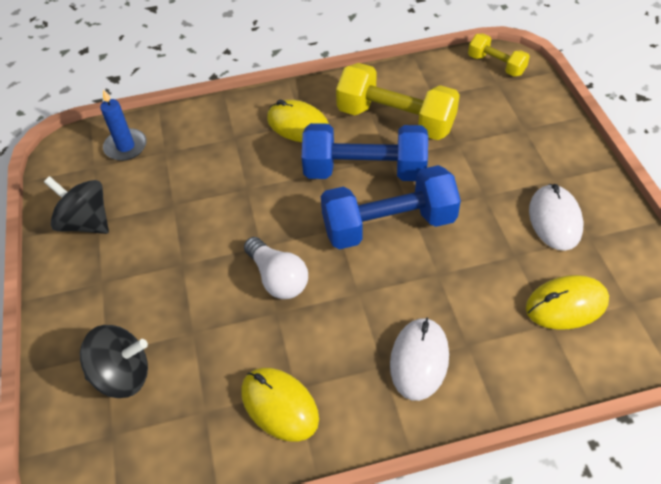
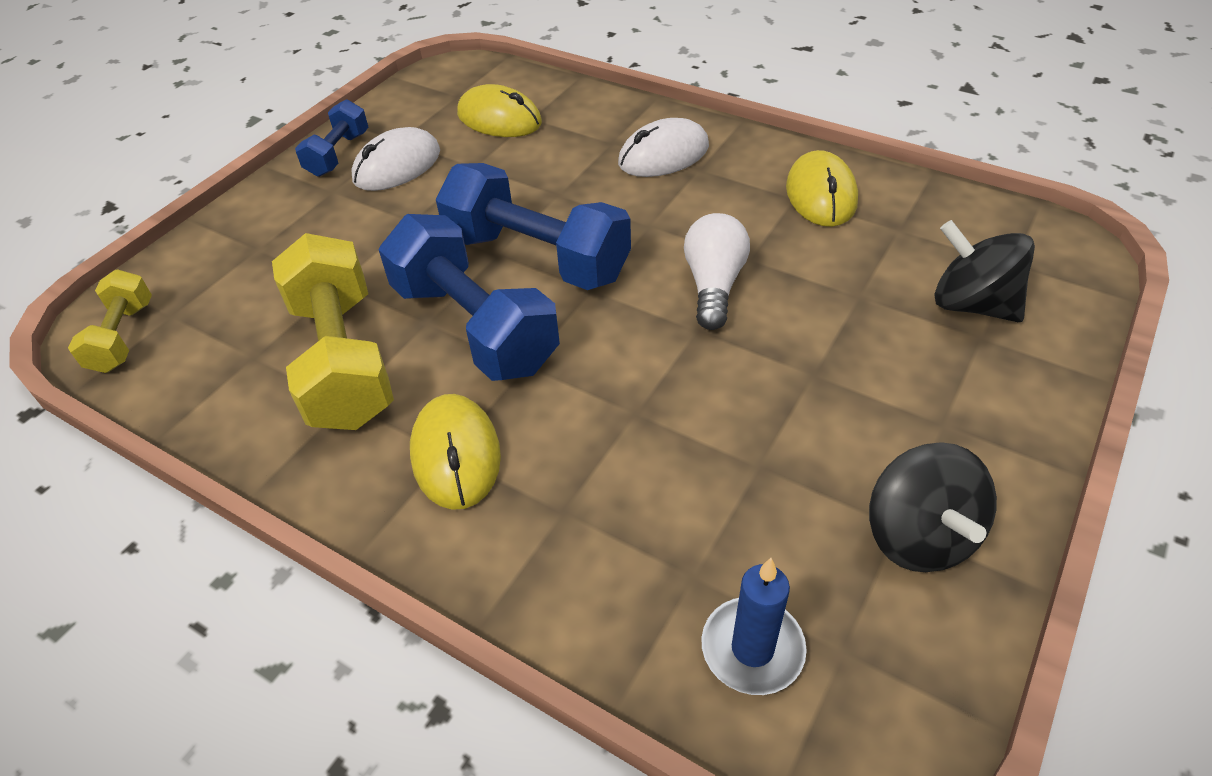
camera: 135 degrees left, 5 degrees down
(599, 201) = (338, 154): none -> blue dumbbell

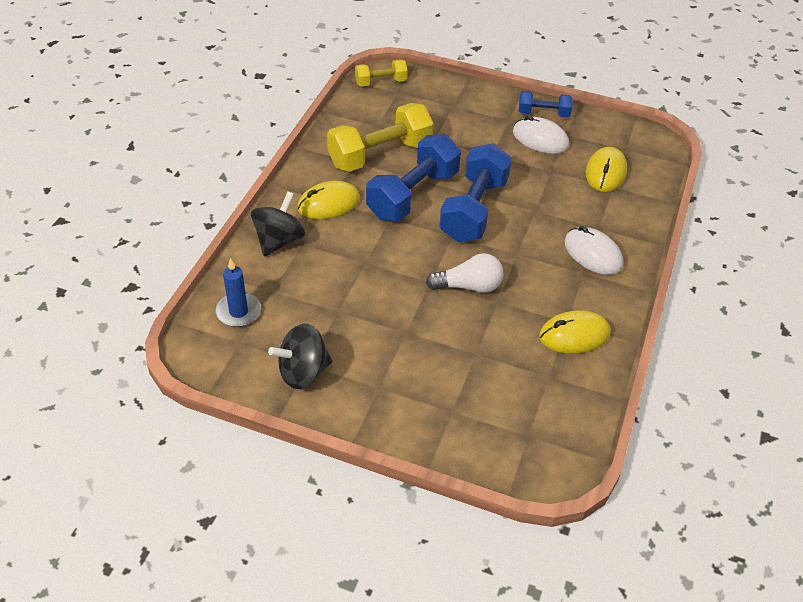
camera: 75 degrees right, 0 degrees up
(972, 304) = (481, 409): black spinning top -> black spinning top (279, 241)

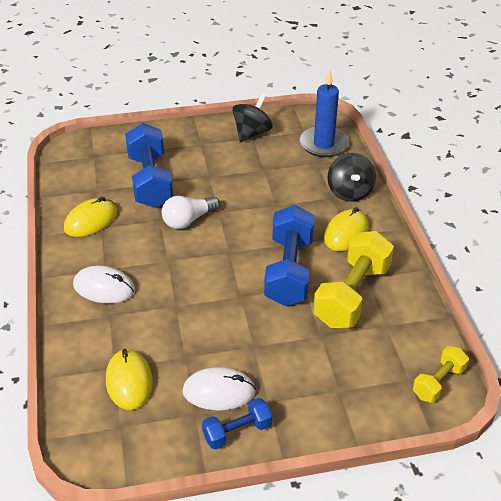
camera: 150 degrees right, 5 degrees down
(238, 312) = (323, 144): blue candle -> blue candle, size x1.51
(474, 210) = (228, 281): blue dumbbell -> blue dumbbell (150, 181)

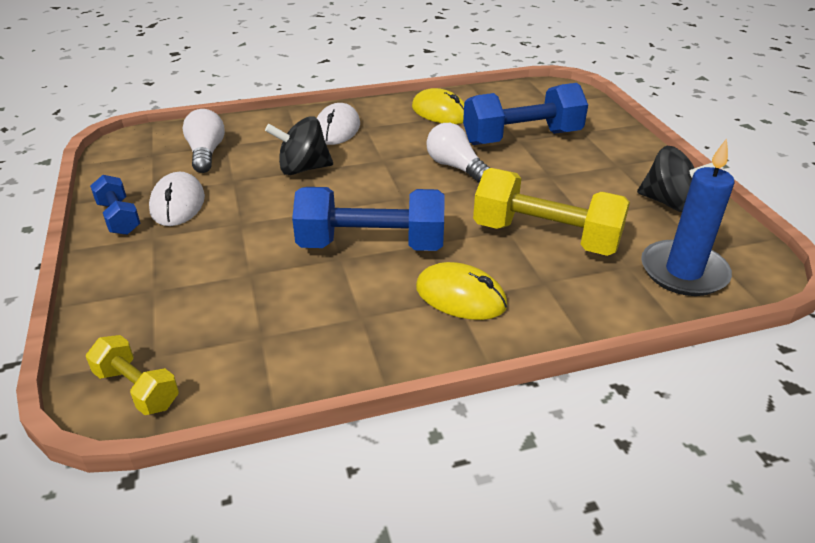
camera: 85 degrees right, 5 degrees down
(129, 381) = (206, 153): yellow mouse -> white light bulb
(349, 192) = (564, 301): black spinning top -> black spinning top (303, 169)
(352, 295) = (324, 302): yellow dumbbell -> yellow dumbbell (545, 237)

